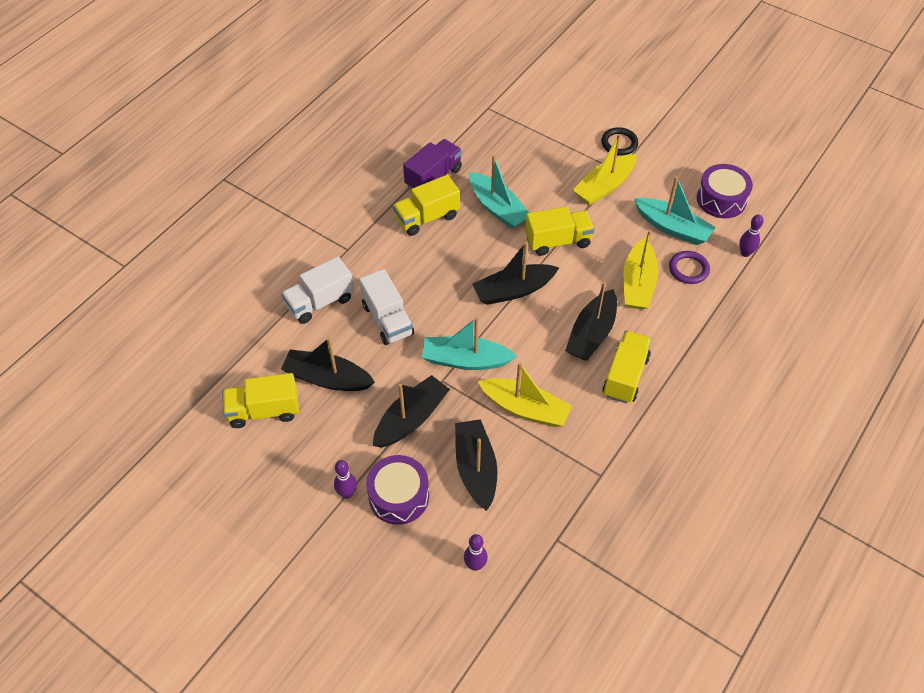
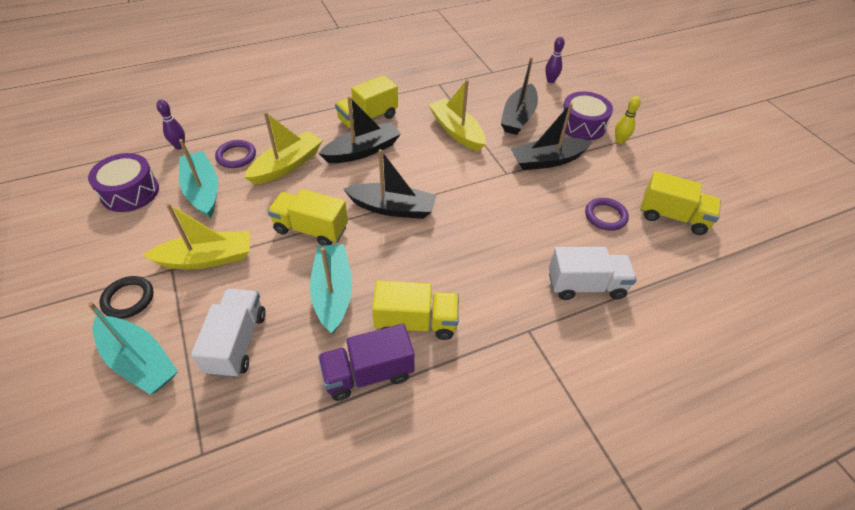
camera: 150 degrees left, 5 degrees down
(327, 378) = (605, 216): black boat -> purple ring
(347, 493) = (619, 141): purple bowling pin -> yellow bowling pin
(387, 320) = (525, 237): white truck -> white truck (237, 342)
(465, 360) = (477, 177): turquoise boat -> turquoise boat (139, 361)

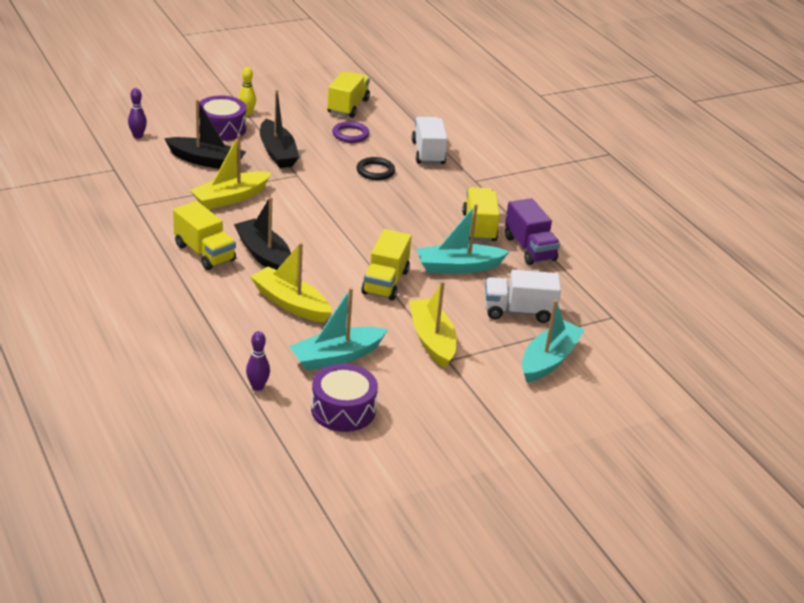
camera: 95 degrees left, 15 degrees down
(128, 299) = (488, 379): black ring -> black ring (375, 171)
(236, 156) = (276, 340): purple ring -> none
(392, 208) = (351, 237): black boat -> none

